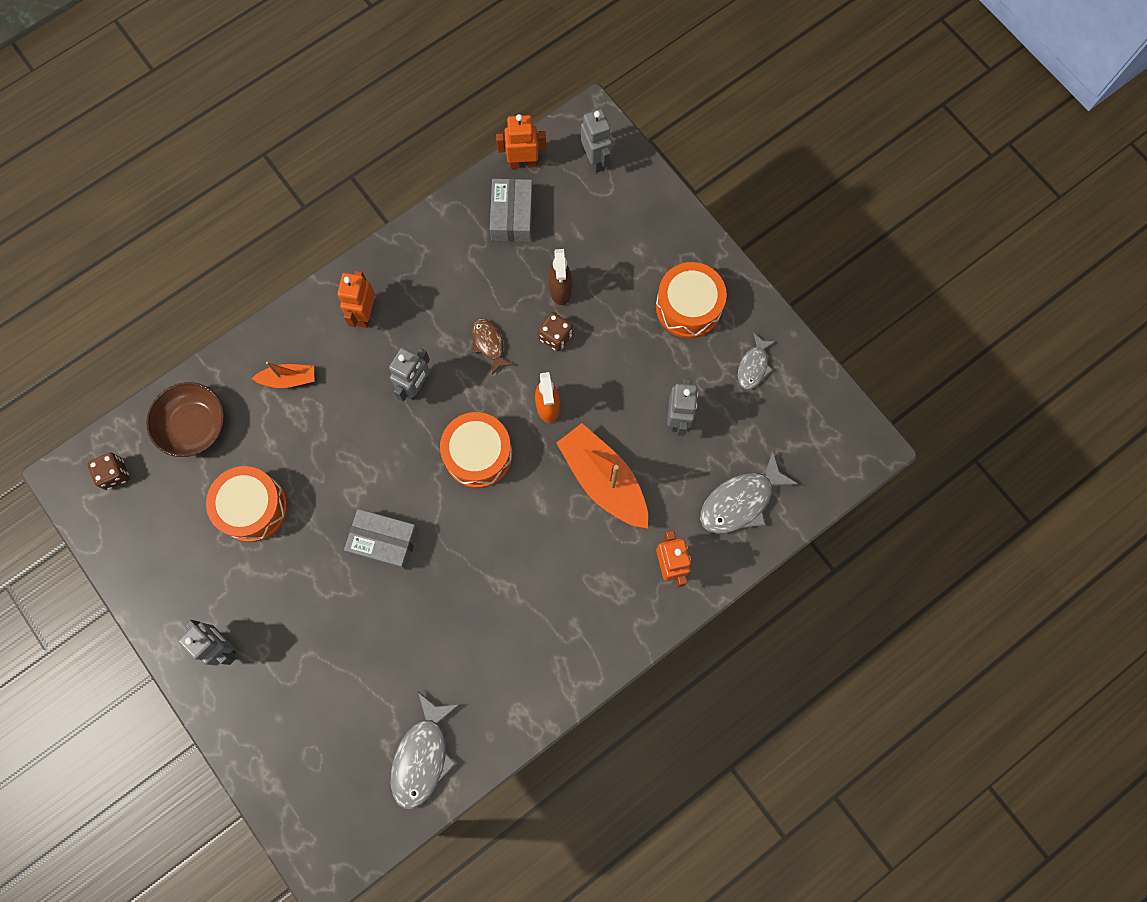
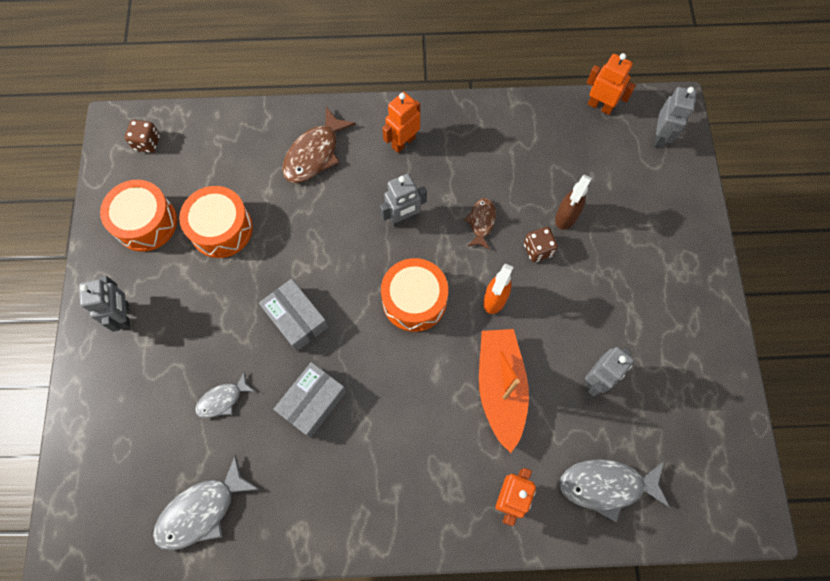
camera: 35 degrees right, 5 degrees down
(193, 425) = (225, 144): brown bowl -> none
(288, 379) = (314, 154): orange boat -> brown fish
(512, 216) = (565, 139): grey box -> grey box (312, 402)
(688, 307) = (664, 295): orange drum -> orange drum (146, 223)
(753, 366) = (691, 379): grey fish -> grey fish (222, 399)

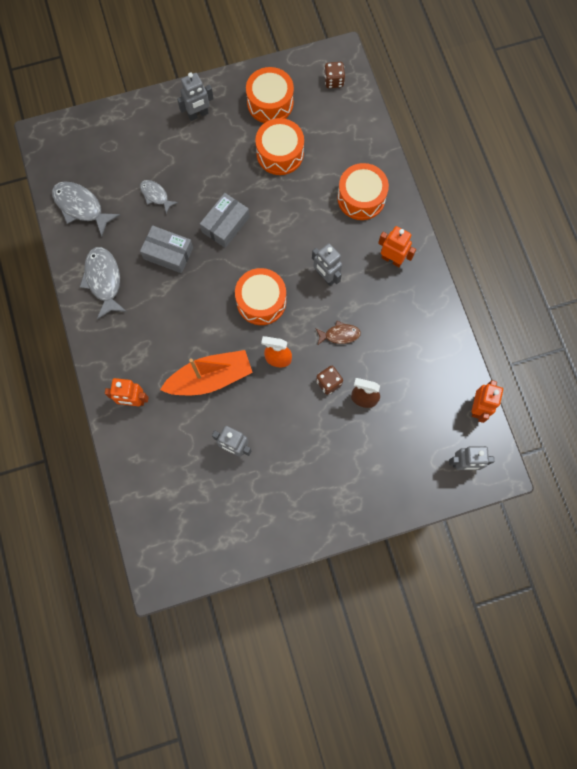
camera: 75 degrees right, 5 degrees up
(314, 154) = (361, 198): brown fish -> orange drum
(606, 486) = (156, 467): grey fish -> grey fish (104, 280)

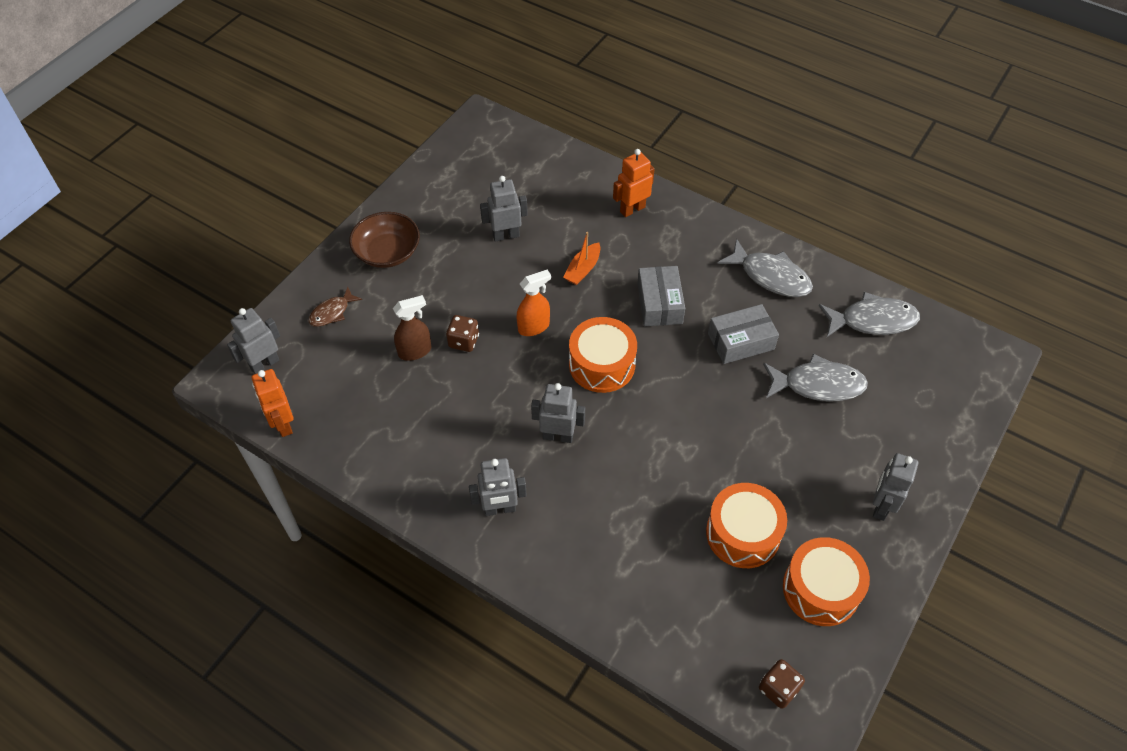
camera: 140 degrees right, 20 degrees down
(156, 195) = (818, 385): grey fish -> grey fish, size x1.71
(210, 378) = (583, 269): orange boat -> orange boat, size x0.52
(225, 224) = (716, 410): grey box -> grey box (659, 303)
(323, 497) = (387, 252): none -> brown bowl
(339, 335) = (491, 391): brown fish -> brown fish (332, 312)
(361, 198) = (598, 554): orange drum -> none
(392, 259) = (500, 509): orange robot -> grey robot

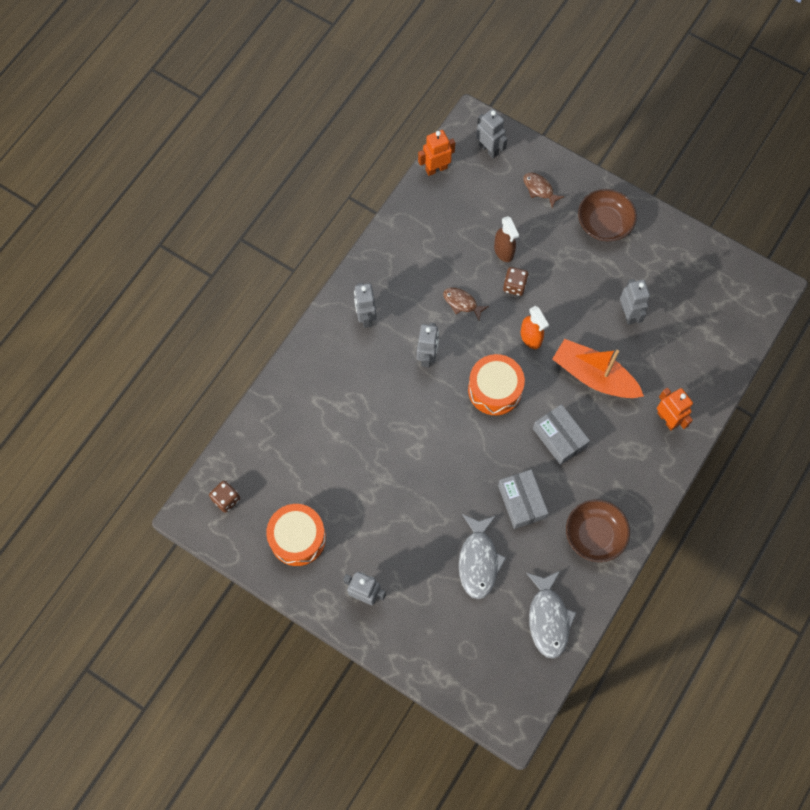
camera: 90 degrees right, 15 degrees up
(484, 397) = (462, 303): none -> brown fish
(583, 269) = (594, 376): orange boat -> orange boat, size x1.93
(659, 303) = (559, 437): grey box -> grey box turned 60 degrees clockwise
(743, 533) = (343, 486): orange drum -> none
(770, 276) = (594, 534): grey fish -> brown bowl

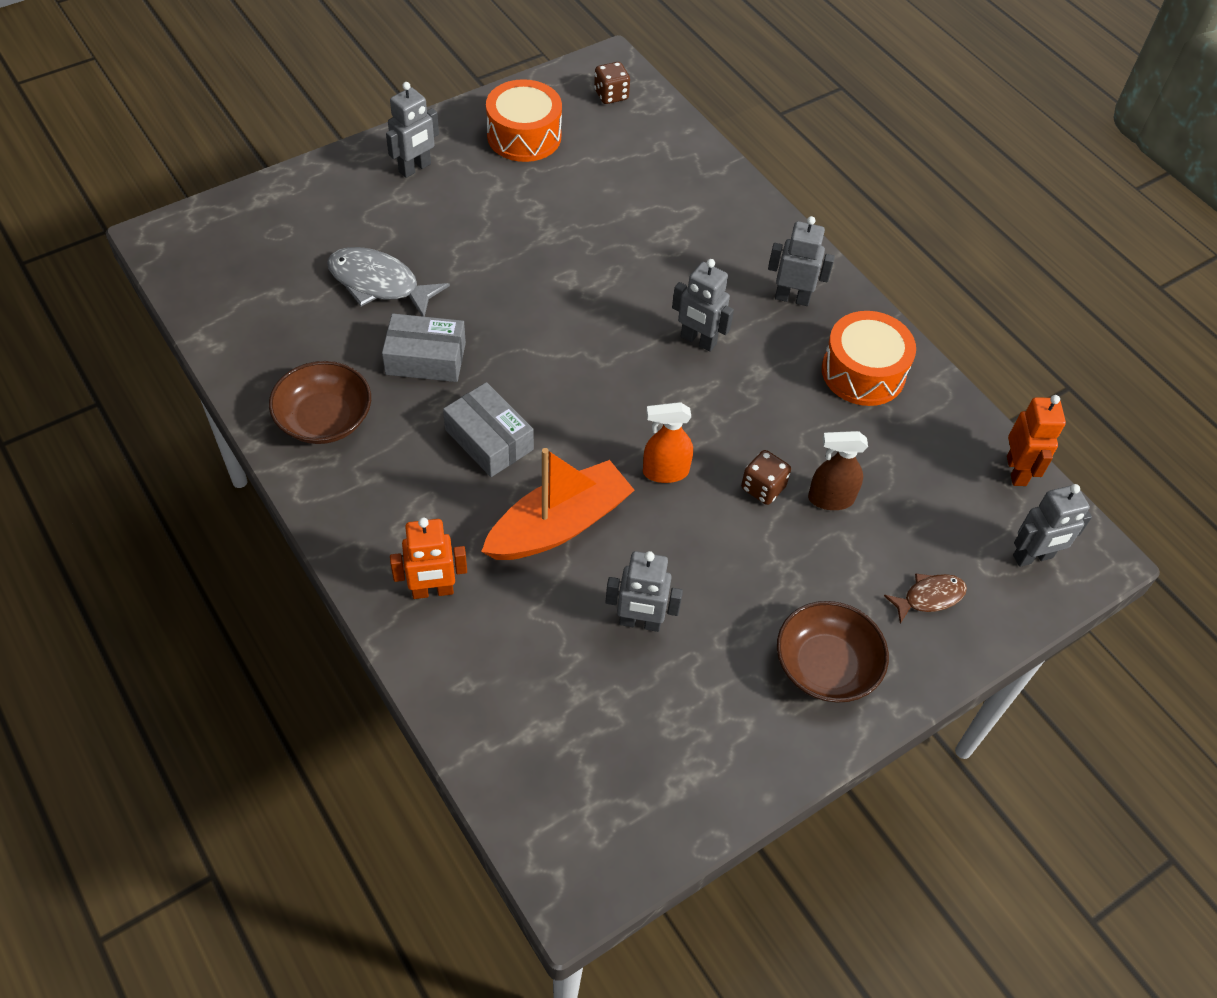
camera: 110 degrees right, 15 degrees down
(462, 303) = (764, 412): brown fish -> none
(494, 389) = (606, 395): orange drum -> orange drum (863, 372)
(548, 618) = (254, 322): grey fish -> none
(559, 437) = (489, 439): grey box -> grey box turned 60 degrees clockwise

